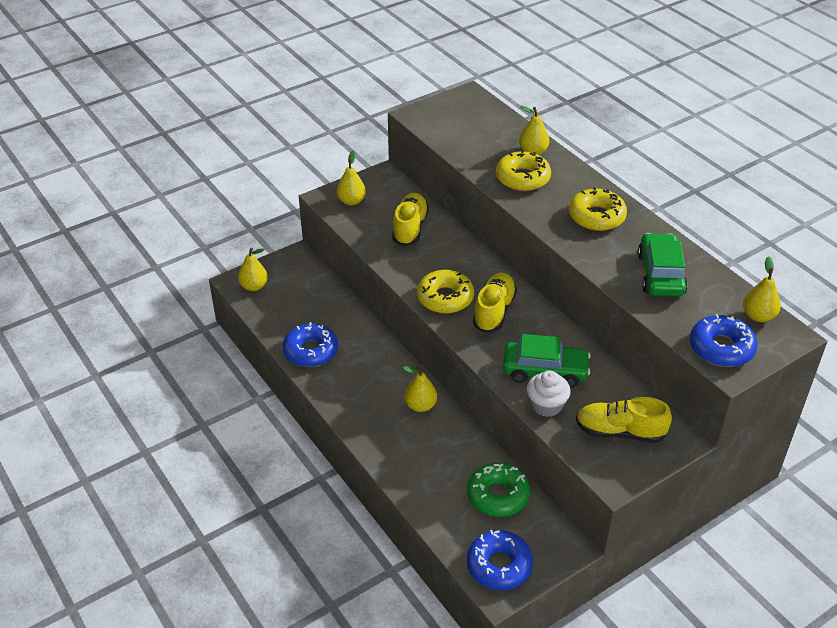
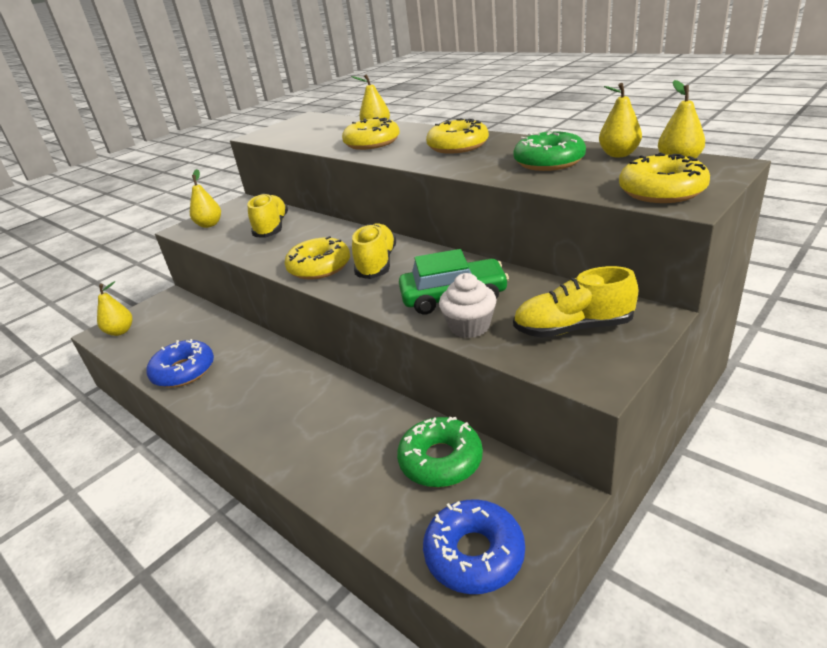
camera: 10 degrees left, 10 degrees down
(420, 405) = (319, 389): yellow pear -> yellow pear (618, 154)
(660, 274) = (549, 162): green car -> green donut
(721, 348) = (661, 191): blue donut -> yellow donut

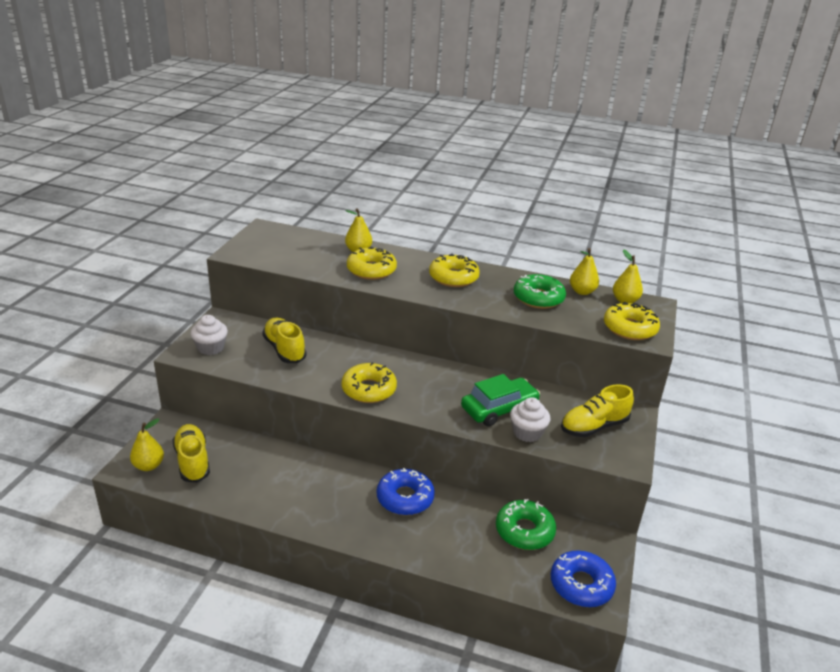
camera: 30 degrees left, 0 degrees up
(183, 371) = (258, 496): blue donut -> blue donut (405, 498)
(209, 225) = (211, 348): yellow pear -> white cupcake
(377, 264) = (416, 383): yellow shoe -> yellow shoe (192, 461)

